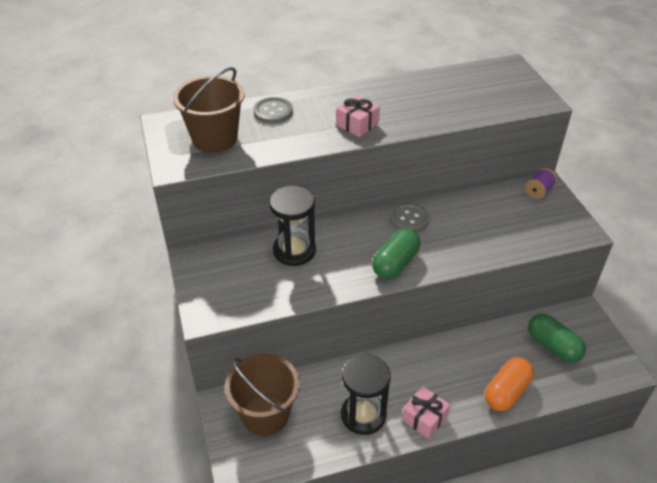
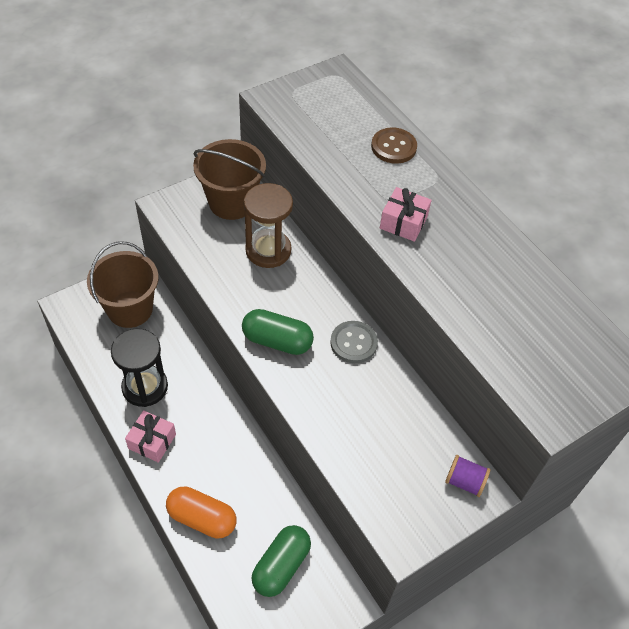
camera: 70 degrees right, 10 degrees up
(215, 138) = (326, 114): brown bucket -> brown bucket (231, 202)
(273, 112) = (393, 147): grey button -> brown button
(294, 251) = (268, 250): black hourglass -> brown hourglass

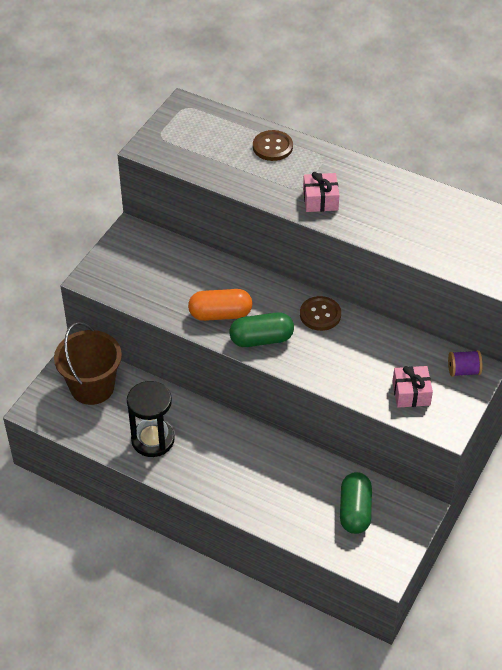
camera: 25 degrees left, 5 degrees down
(152, 441) = (190, 476): pink gift -> pink gift (411, 393)
(202, 518) = (271, 509): orange capsule -> orange capsule (220, 314)
(231, 202) = (145, 252): brown bucket -> none
(268, 250) = (203, 276): brown hourglass -> none
(353, 343) = (320, 314): grey button -> brown button

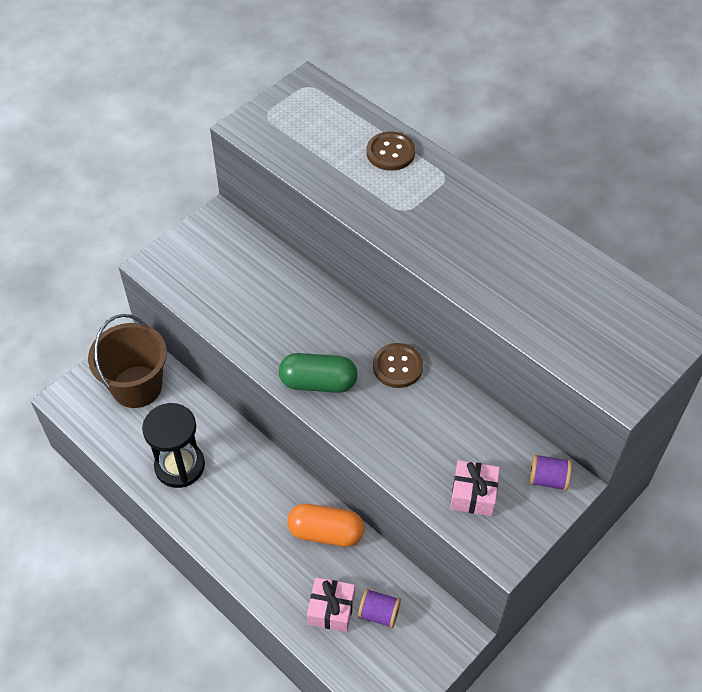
camera: 15 degrees right, 5 degrees up
(220, 314) = (282, 340): orange capsule -> orange capsule (326, 533)
(320, 200) = (423, 230): pink gift -> pink gift (331, 609)
(355, 511) = (379, 613): green capsule -> purple spool

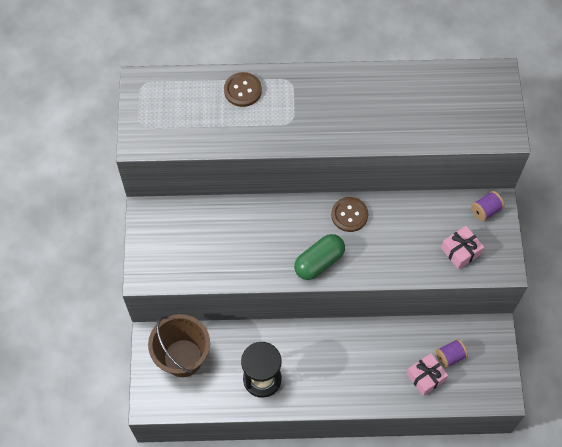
camera: 45 degrees left, 10 degrees up
(326, 533) = (379, 340): orange capsule -> none

